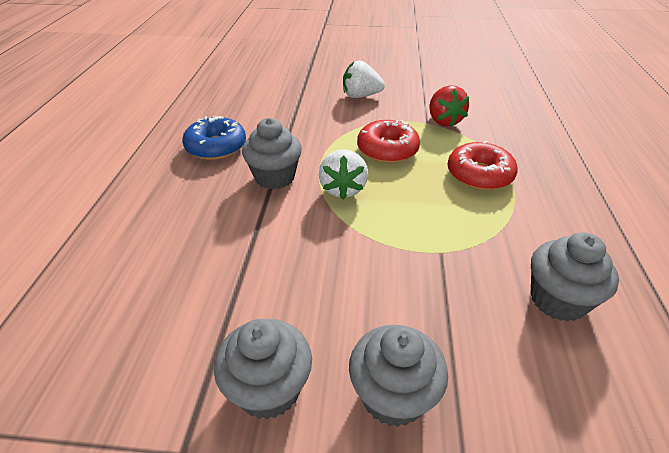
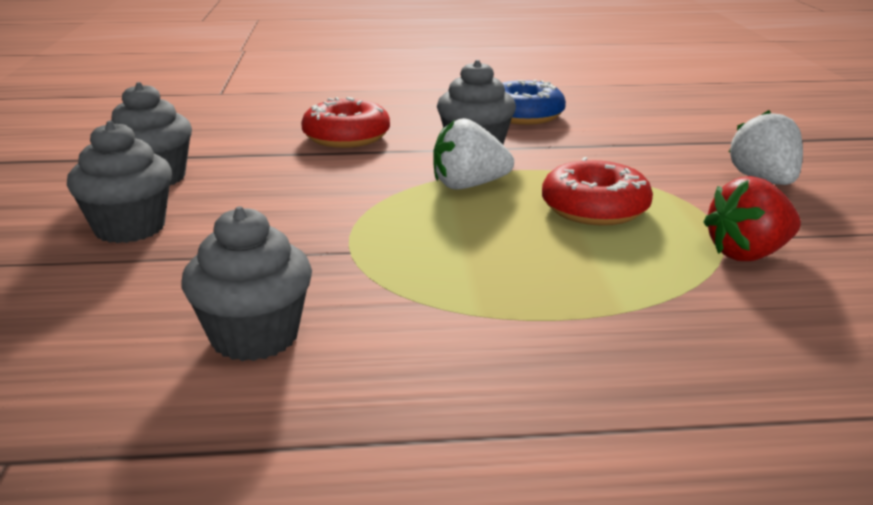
camera: 80 degrees right, 15 degrees down
(479, 175) = (569, 285): red donut -> red donut (346, 137)

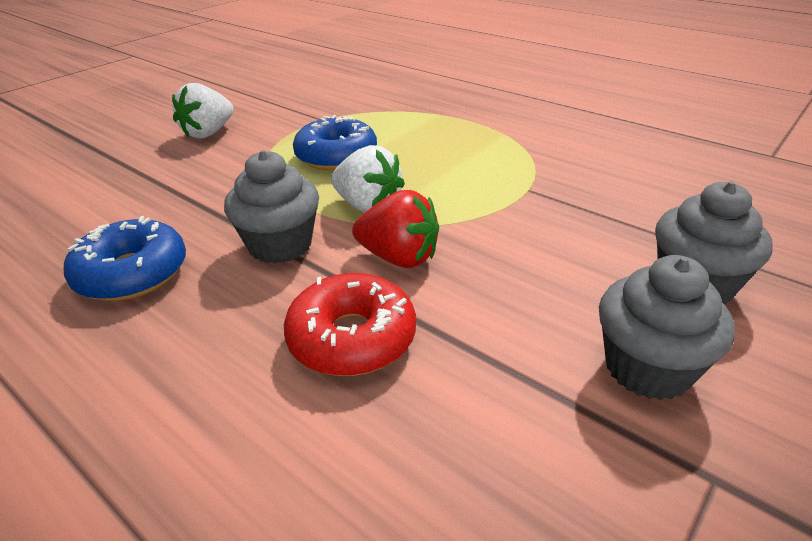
camera: 135 degrees left, 10 degrees up
(255, 337) = (631, 162): grey cupcake -> none
(594, 208) = (336, 156): red donut -> blue donut
(748, 254) = (334, 111): red strawberry -> red strawberry (399, 257)

